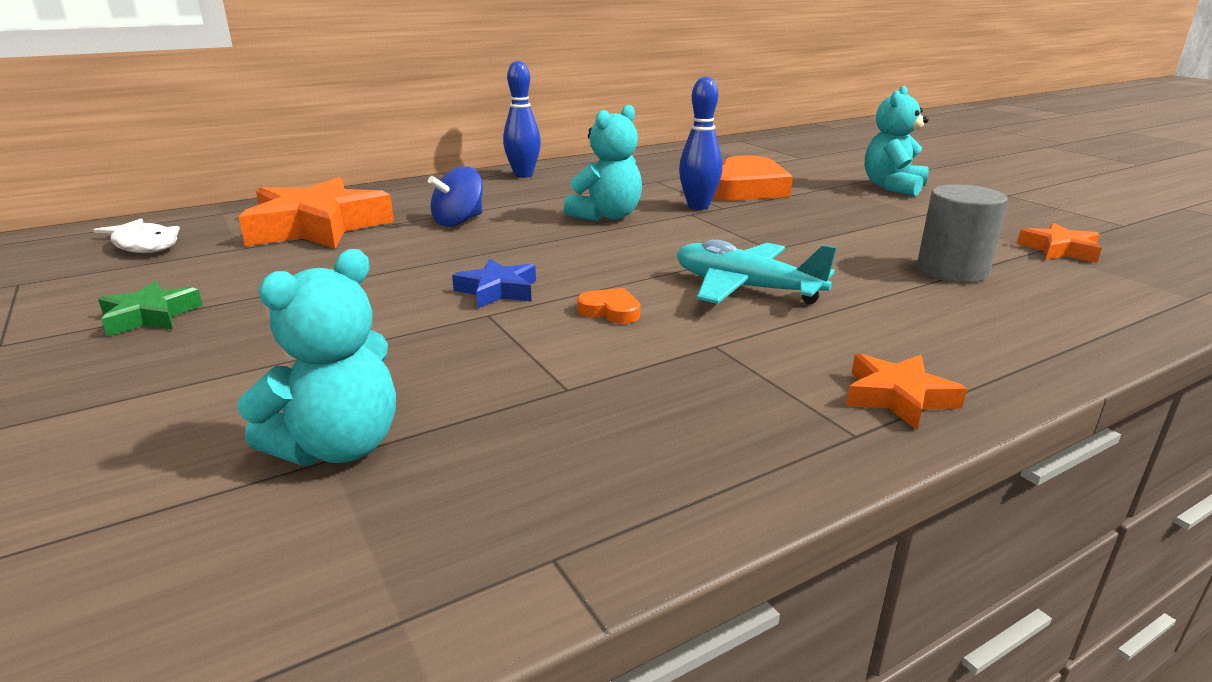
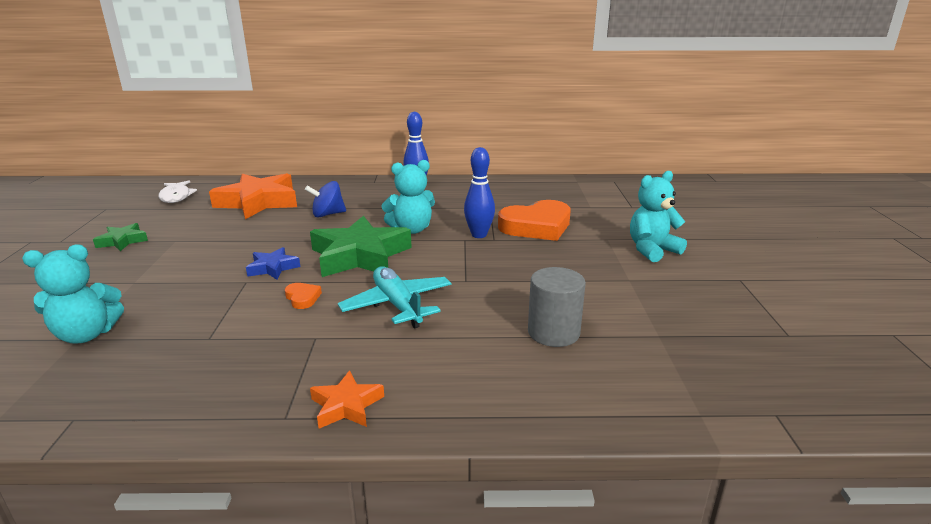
camera: 30 degrees right, 0 degrees up
(596, 253) = (360, 256): none -> green star
(1059, 250) = (675, 340): orange star -> none

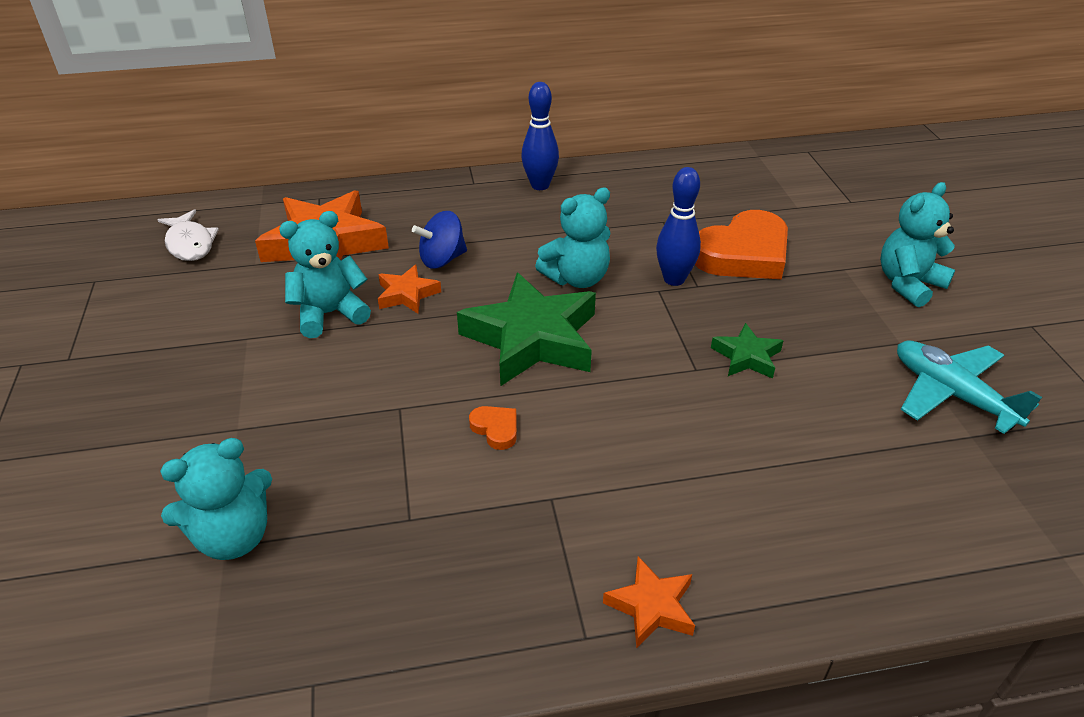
camera: 10 degrees left, 15 degrees up
(122, 241) = (166, 348): green star -> green star (747, 357)
(236, 234) = (330, 314): none -> turquoise teddy bear
(273, 268) = (423, 376): blue star -> none
(292, 228) = (407, 294): none -> orange star
(397, 305) = (629, 426): turquoise plane -> turquoise plane (951, 394)
(553, 332) = (846, 448): grey cylinder -> none

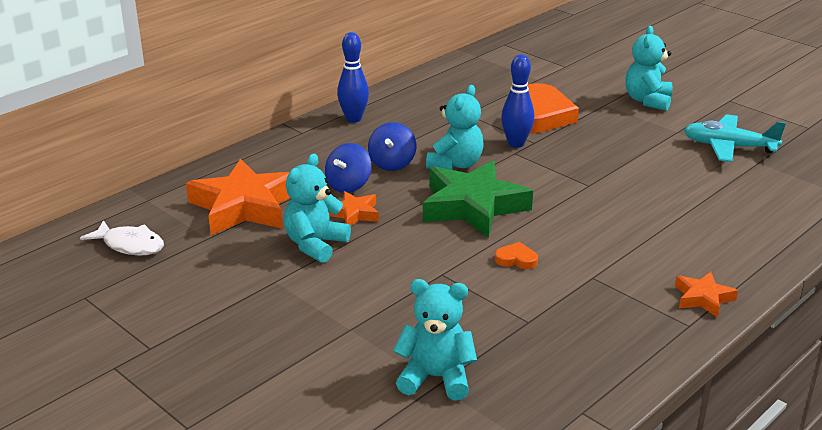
camera: 35 degrees left, 10 degrees down
(234, 537) = (436, 378): turquoise teddy bear -> turquoise teddy bear turned 105 degrees counterclockwise
(514, 251) = (392, 163): none -> blue spinning top
(747, 357) = (608, 168): green star -> none

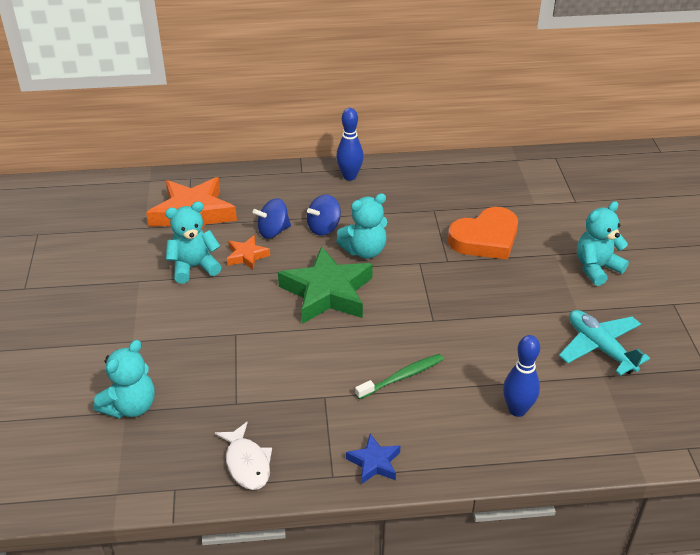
camera: 40 degrees right, 10 degrees up
(130, 245) = (100, 210): white fish -> white fish (247, 463)
(436, 378) = (130, 406): turquoise teddy bear -> turquoise teddy bear turned 75 degrees clockwise
(516, 144) = (432, 255): blue bowling pin -> blue bowling pin (517, 410)
(516, 259) = (295, 351): orange heart -> none
(628, 233) = (402, 377): none -> green toothbrush
(703, 298) = (374, 462): orange star -> blue star

